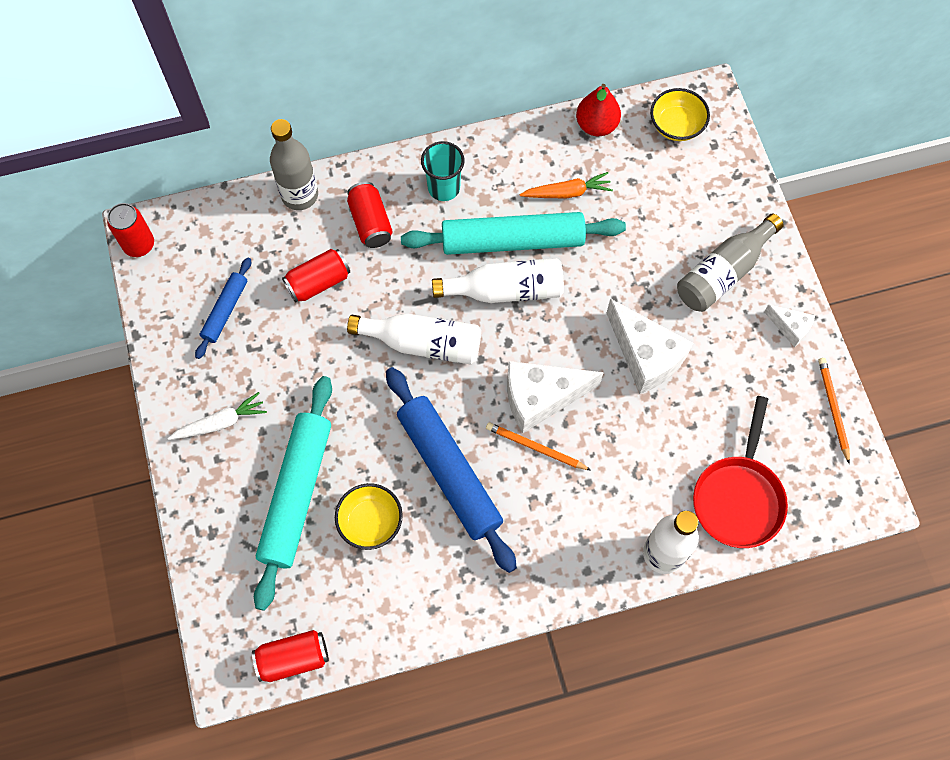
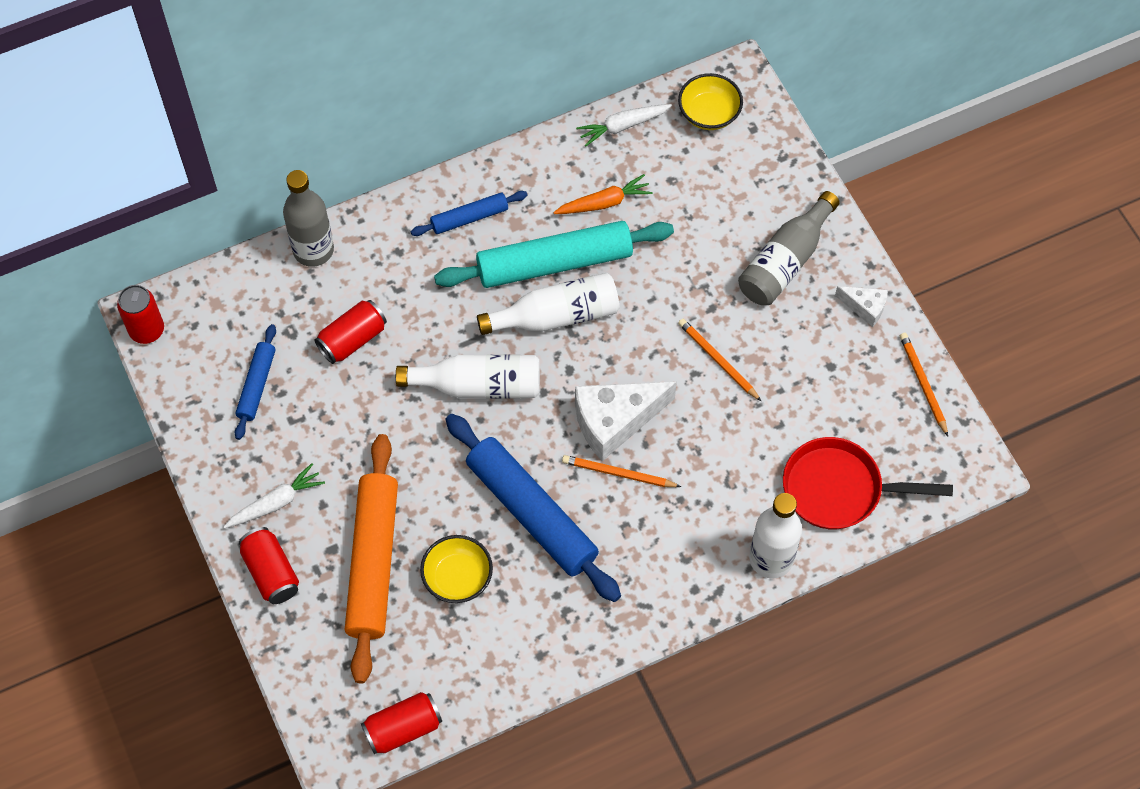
camera: 10 degrees left, 5 degrees down
(297, 494) = (373, 562): turquoise rolling pin -> orange rolling pin
(370, 222) = (397, 267): red can -> red can (271, 572)
(444, 188) = (469, 218): turquoise cup -> blue rolling pin
(596, 125) = (623, 126): red pear -> white carrot
(645, 355) = (717, 360): white cheese -> orange pencil
(738, 497) = (839, 489): red pan -> red pan turned 90 degrees clockwise

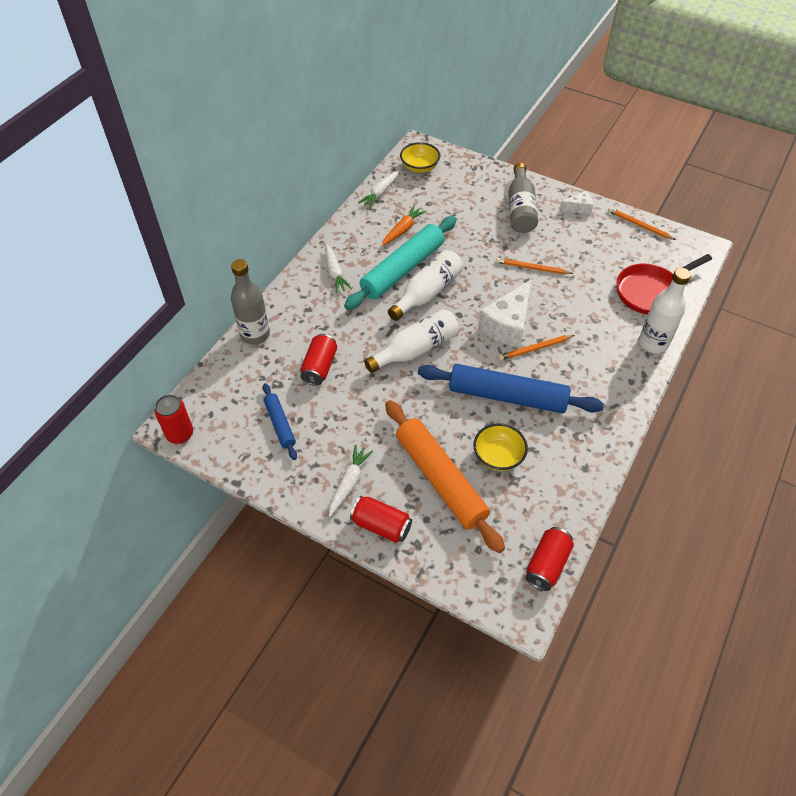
camera: 35 degrees left, 10 degrees down
(469, 218) = (335, 273): blue rolling pin -> white carrot

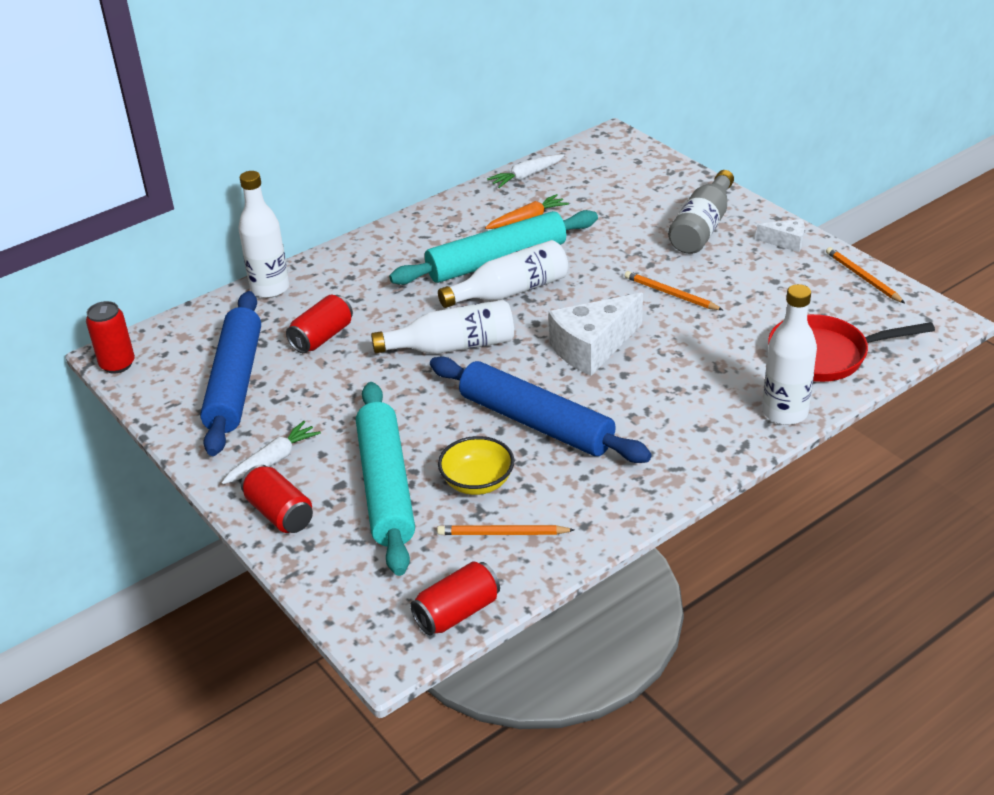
camera: 25 degrees right, 15 degrees down
(255, 334) = (270, 288): grey bottle -> white bottle
(280, 424) = (234, 382): blue rolling pin -> blue rolling pin, size x1.95
(335, 273) = (409, 247): white carrot -> none
(419, 167) = (597, 159): yellow bowl -> none
(441, 479) = (386, 486): orange rolling pin -> turquoise rolling pin
(534, 349) = (610, 381): orange pencil -> orange pencil (502, 533)

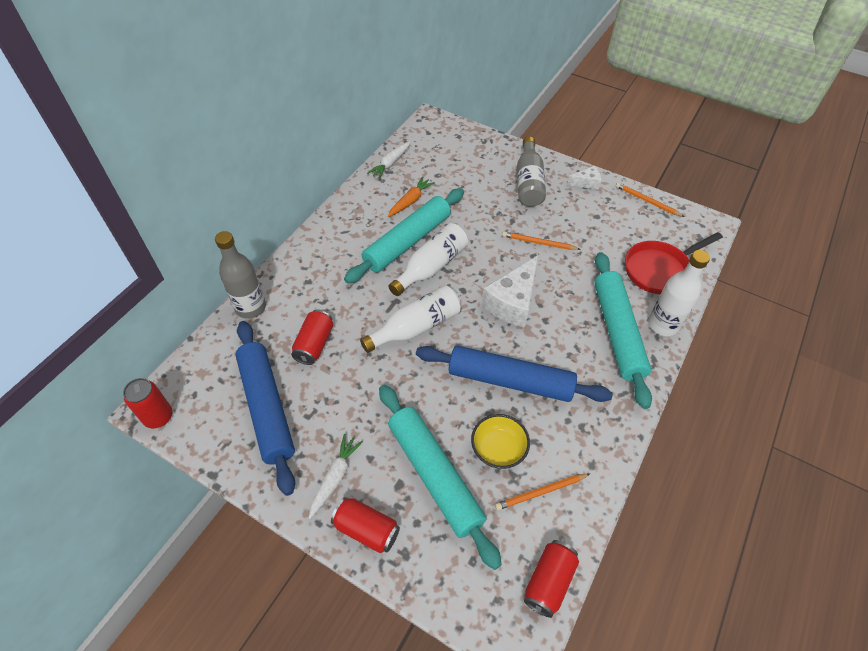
camera: 25 degrees left, 15 degrees up
(270, 288) = (251, 307): white bottle -> grey bottle
(714, 406) = (617, 332): none -> turquoise rolling pin

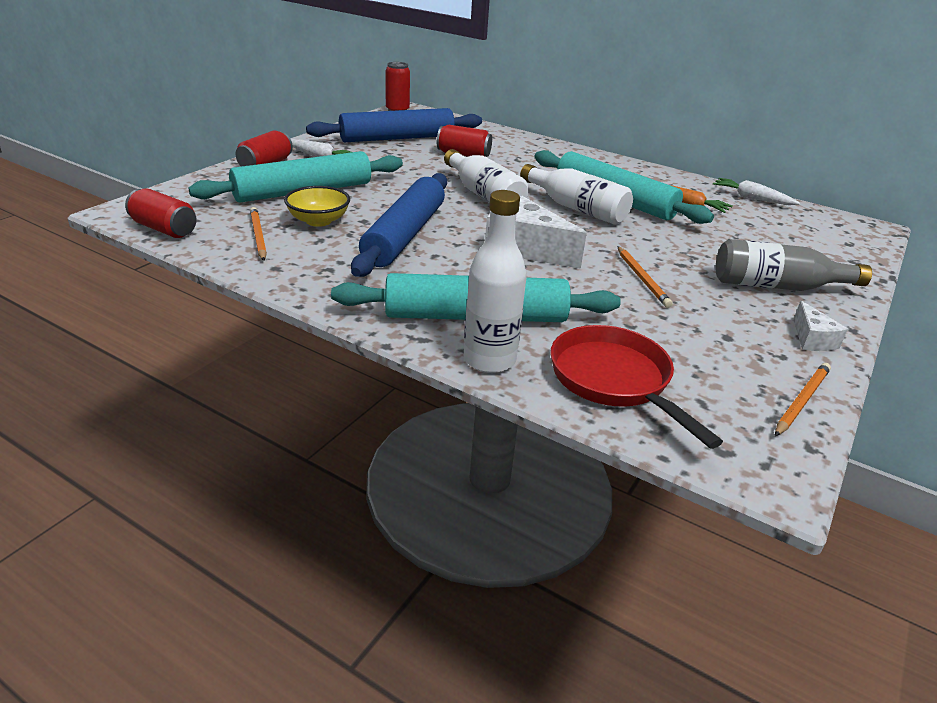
camera: 90 degrees right, 20 degrees down
(251, 307) = (507, 135): grey bottle -> none
(538, 243) = (642, 278): orange pencil -> orange pencil turned 150 degrees clockwise

